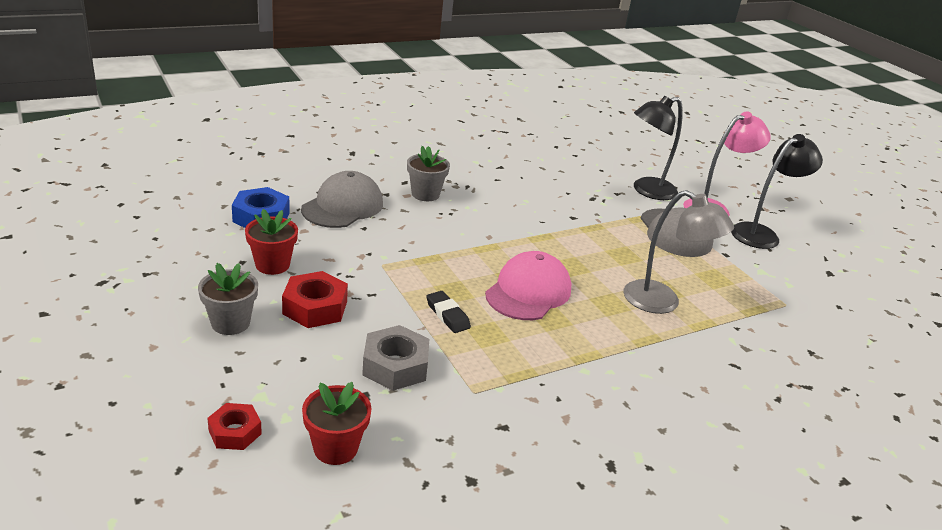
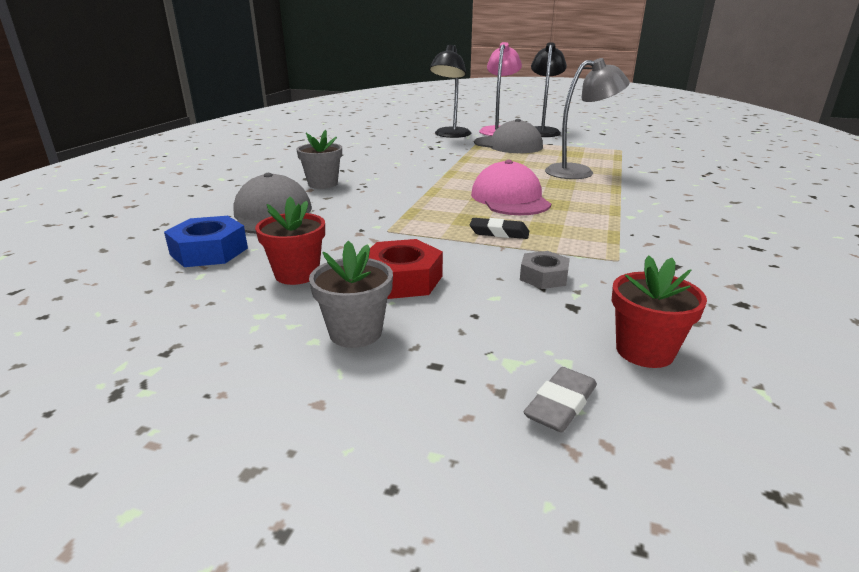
camera: 40 degrees left, 5 degrees down
(235, 432) = (560, 404): red nut -> grey eraser
(395, 366) = (543, 277): grey nut -> grey nut, size x0.64

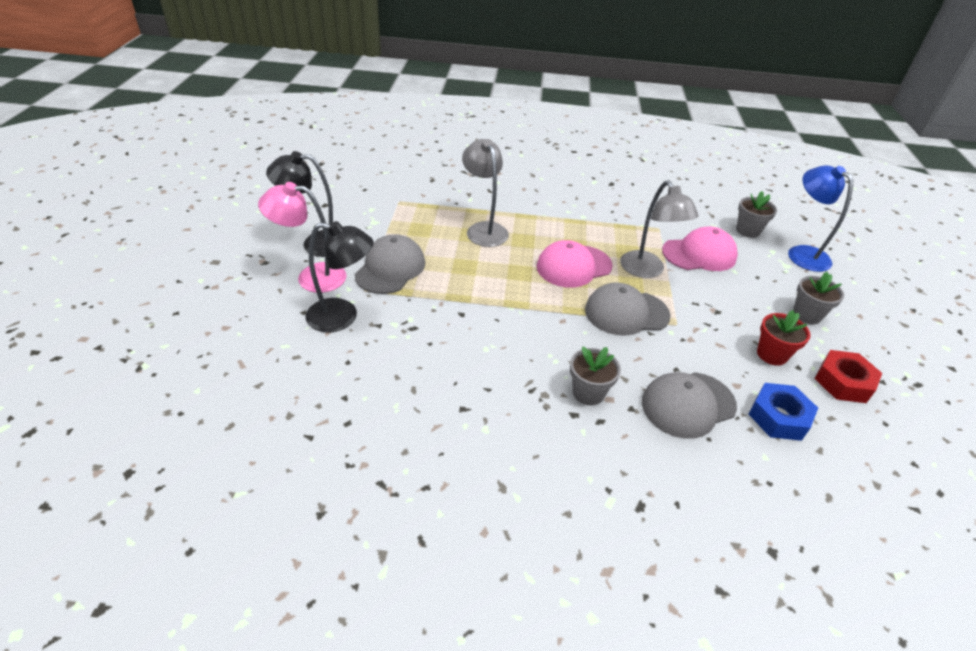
camera: 105 degrees left, 15 degrees up
(402, 279) = (742, 306): red nut -> red nut (843, 382)
(419, 210) = (626, 313): none -> grey cap
(499, 233) = (647, 271): black eraser -> grey lamp
(543, 277) = (699, 254): grey nut -> pink cap
(560, 404) = (801, 253): grey eraser -> blue lamp
(644, 351) = (747, 231): red flower pot -> grey flower pot

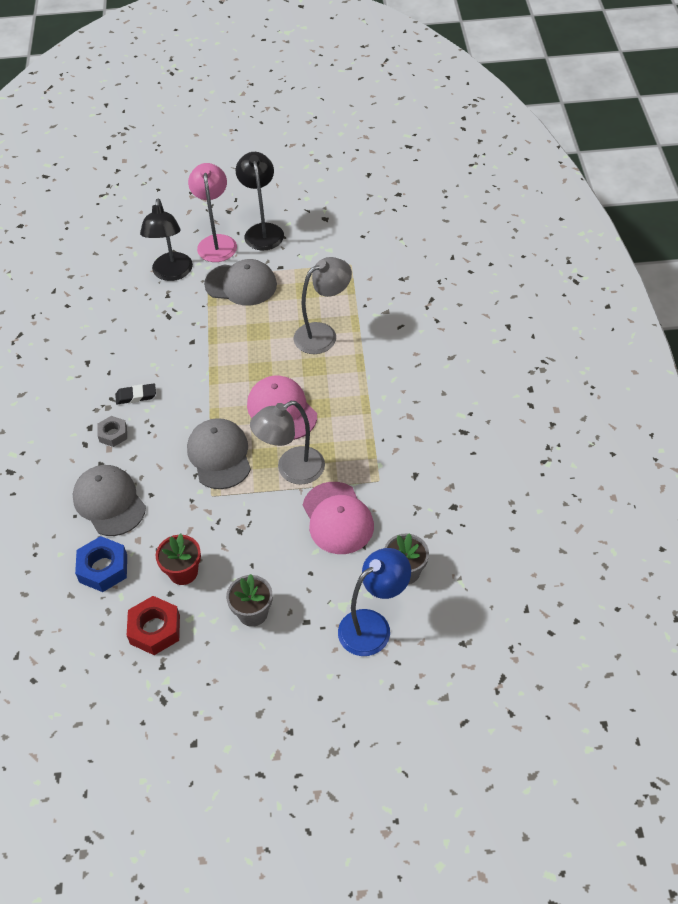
camera: 85 degrees right, 10 degrees up
(532, 367) = (136, 396): none -> black eraser
(588, 393) = (113, 434): grey flower pot -> grey nut

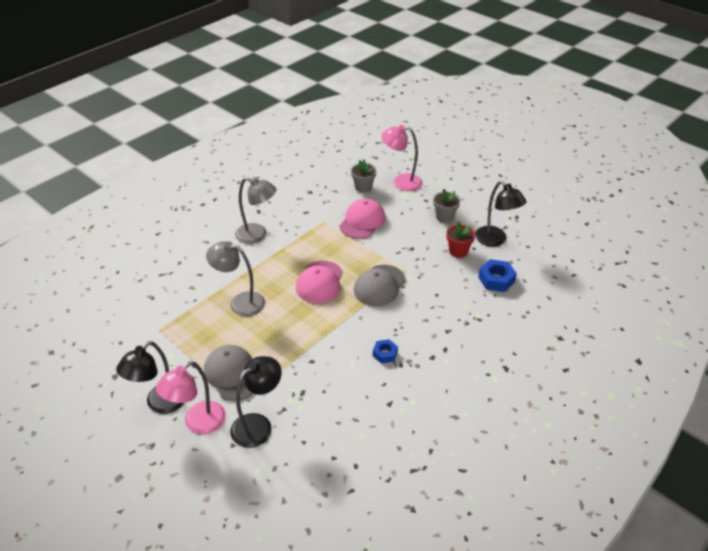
camera: 135 degrees left, 10 degrees down
(109, 502) = (462, 307): grey cap -> none
(113, 434) = (423, 341): grey nut -> none
(136, 396) = (385, 354): black eraser -> blue nut
(155, 629) = (495, 240): red nut -> black lamp
(292, 470) = (354, 253): grey lamp -> grey lamp (257, 235)
(373, 626) = (401, 182): blue lamp -> pink lamp

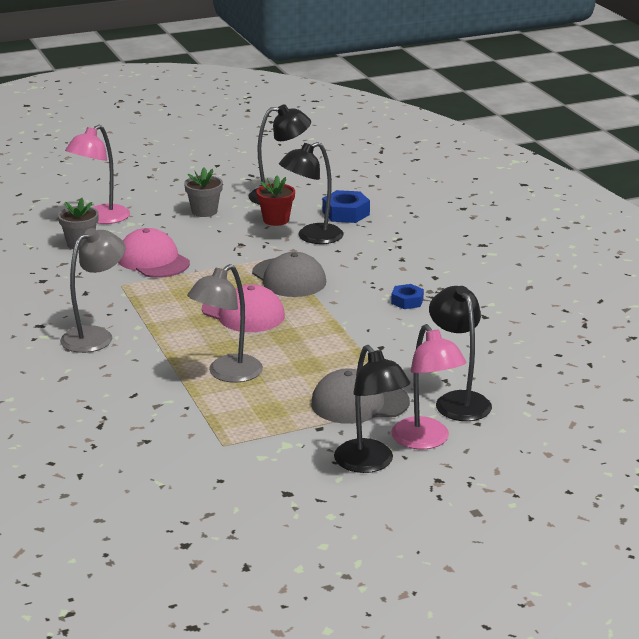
camera: 65 degrees left, 15 degrees down
(446, 276) = (312, 237): none -> black lamp

